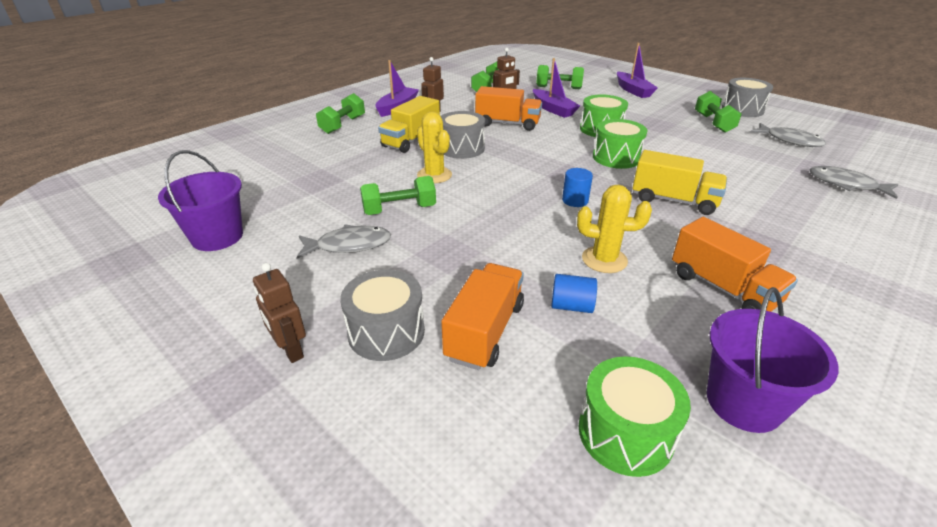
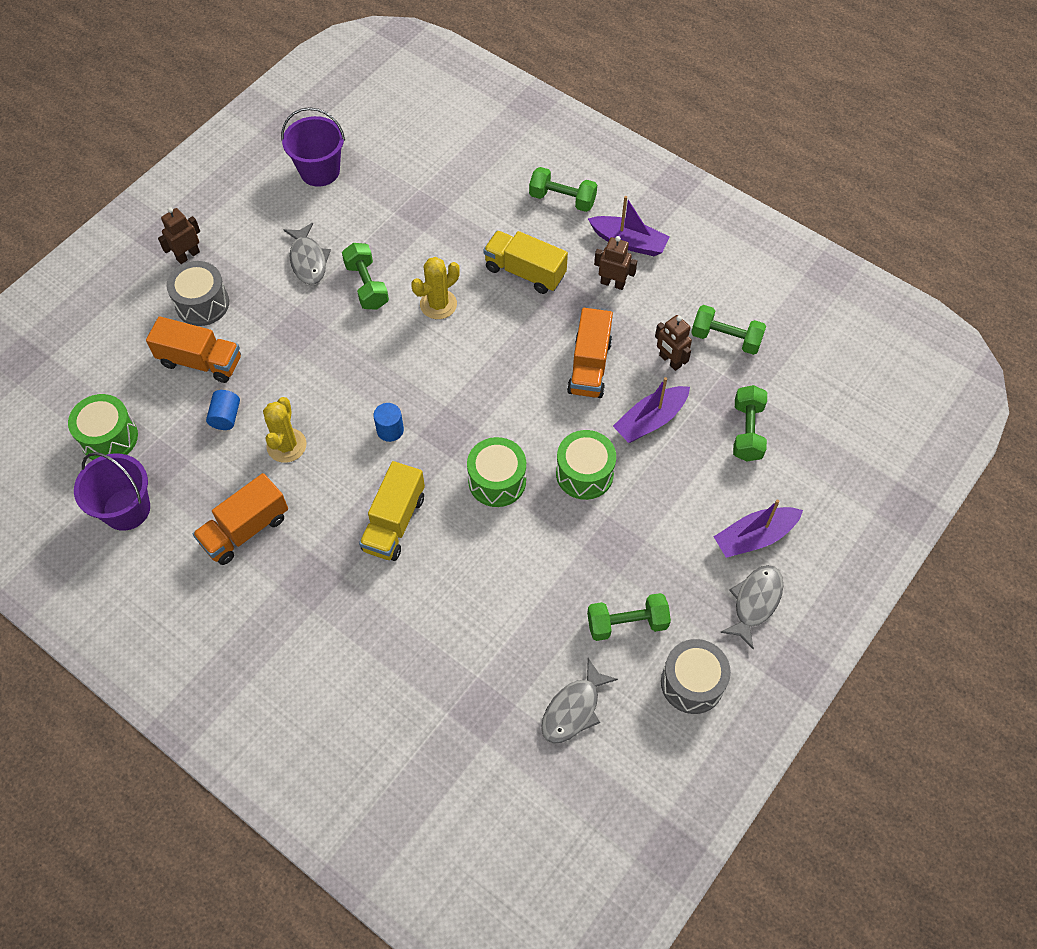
camera: 85 degrees right, 25 degrees up
(462, 148) = (508, 323): grey drum -> none
(846, 184) = (442, 723): grey fish -> grey fish (755, 602)

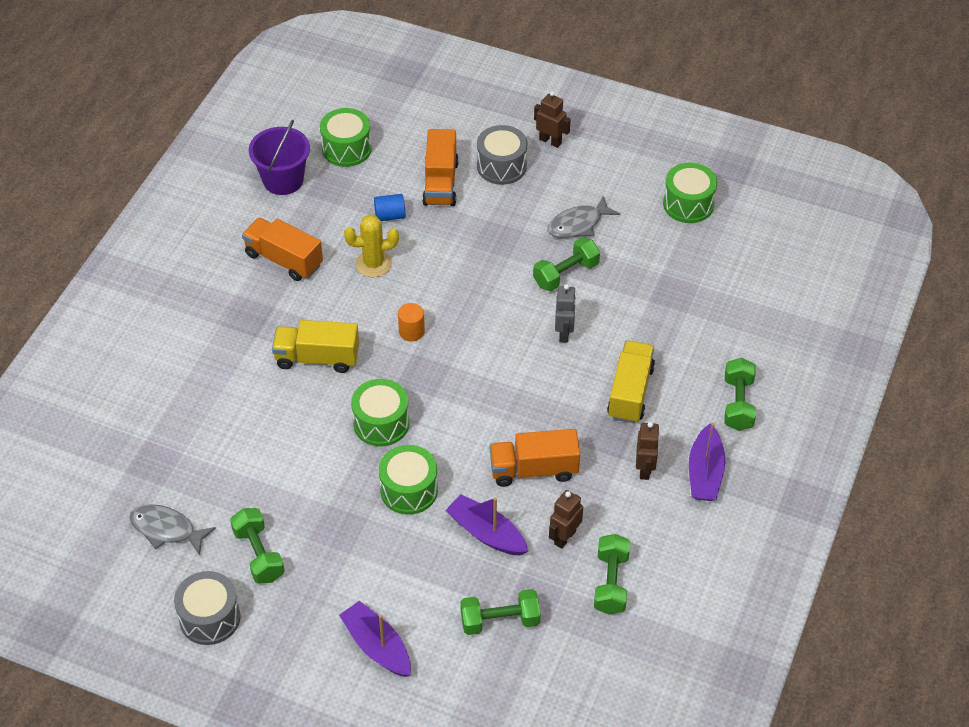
camera: 75 degrees right, 10 degrees down
(319, 171) = (688, 204): purple bucket -> green drum
(390, 430) = (411, 331): blue cylinder -> orange cylinder
(438, 304) = (564, 333): yellow cactus -> grey robot
(755, 602) = (305, 657): grey fish -> none

